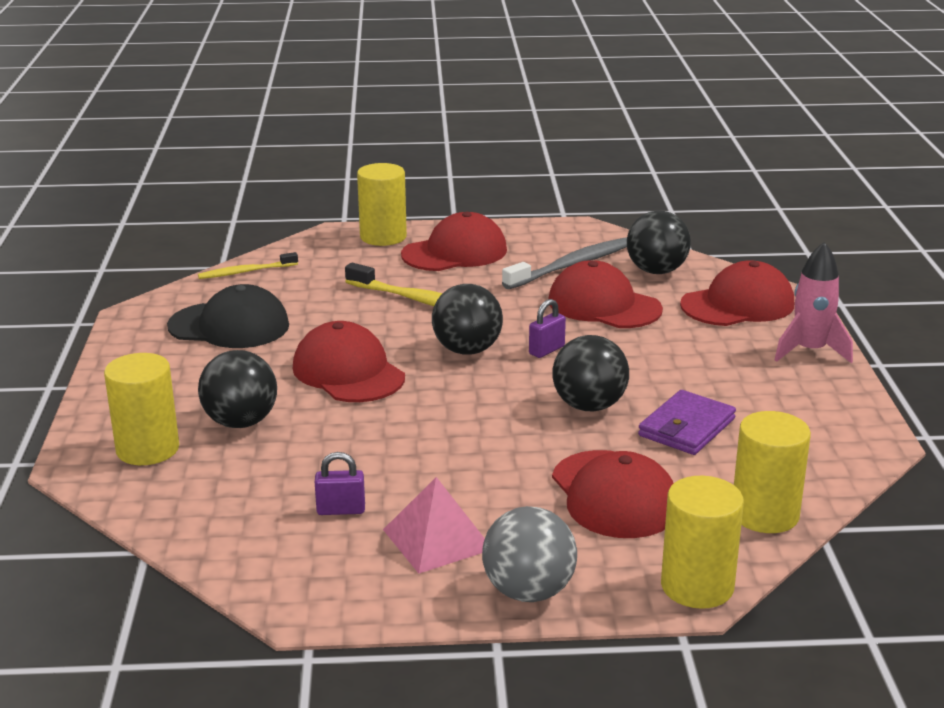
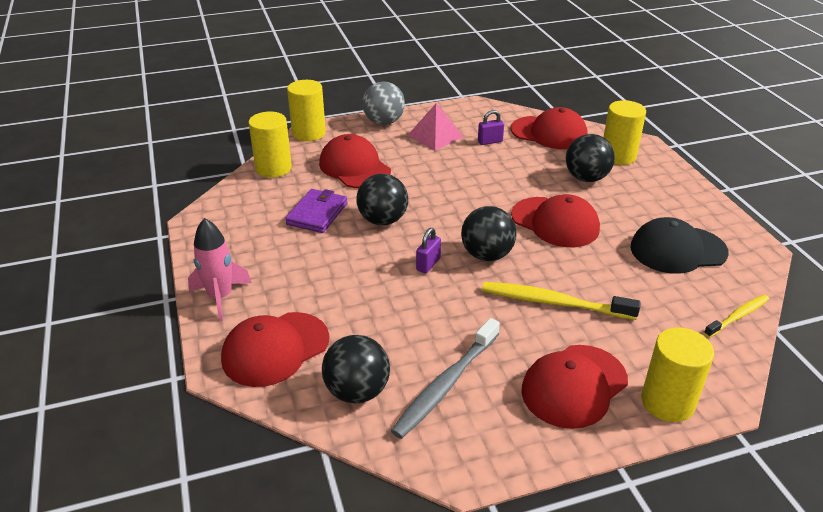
camera: 165 degrees right, 10 degrees up
(604, 305) = (398, 326): red cap -> red cap (549, 133)

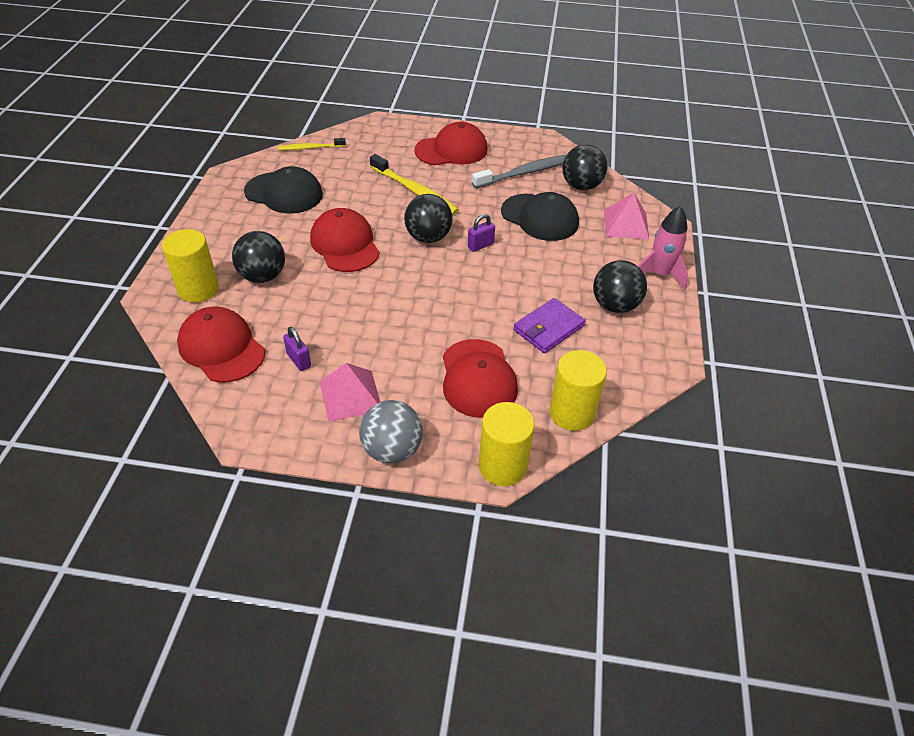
camera: 155 degrees left, 10 degrees up
(275, 349) = (626, 224): red cap -> pink pyramid
(383, 220) = (490, 299): black ball -> black ball (615, 305)
(386, 320) = (540, 217): none -> black cap
(490, 141) = (299, 360): purple padlock -> purple padlock turned 45 degrees clockwise
(667, 402) = (409, 129): yellow cylinder -> none

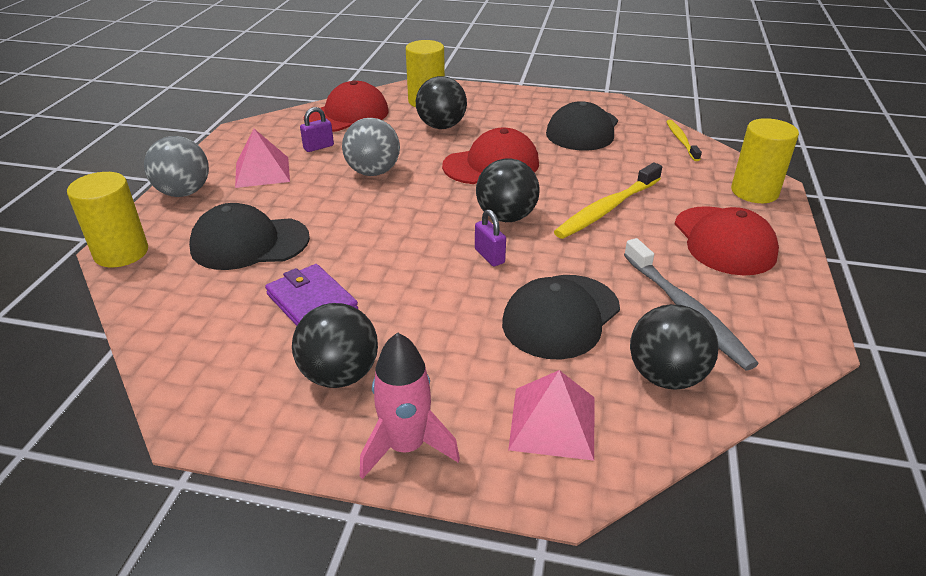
camera: 95 degrees right, 10 degrees down
(354, 315) = (373, 172): none -> grey ball
(478, 378) = (249, 243): red cap -> black cap
(572, 413) = (161, 307): yellow cylinder -> yellow cylinder (754, 192)

